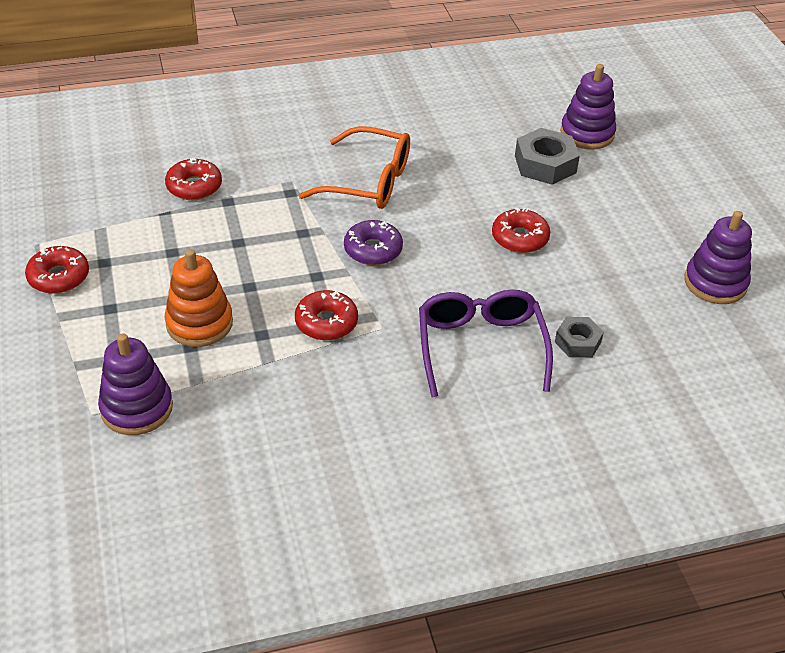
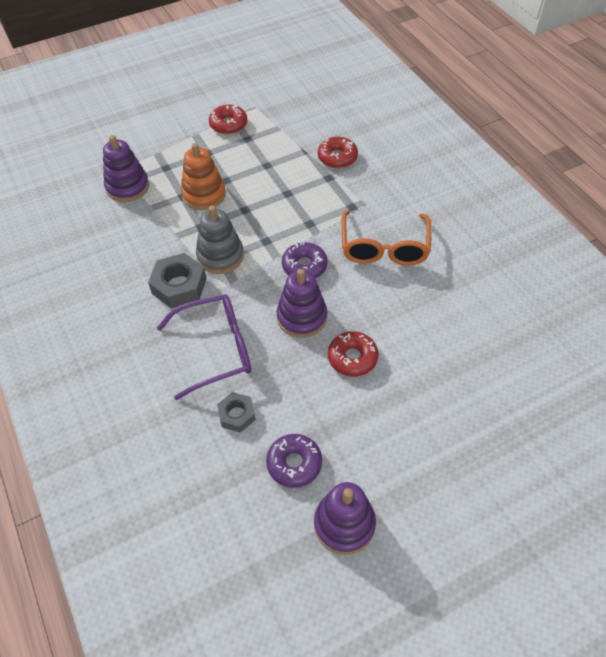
camera: 80 degrees right, 10 degrees up
(326, 322) = (220, 256): red donut -> grey stacking toy
(545, 164) = (464, 364): grey nut -> grey nut (179, 286)
(587, 133) = (531, 393): purple stacking toy -> purple stacking toy (302, 317)
(645, 306) = (294, 463): none -> purple donut

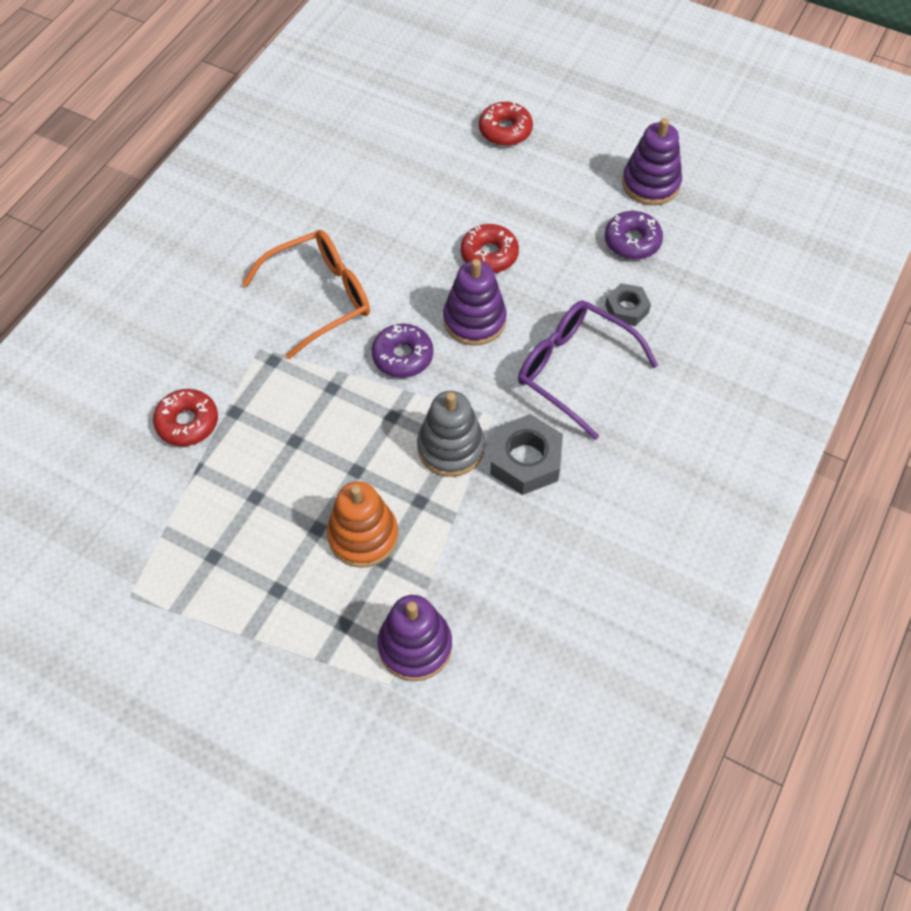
camera: 125 degrees left, 5 degrees up
(228, 124) = (195, 604): red donut -> red donut (505, 130)

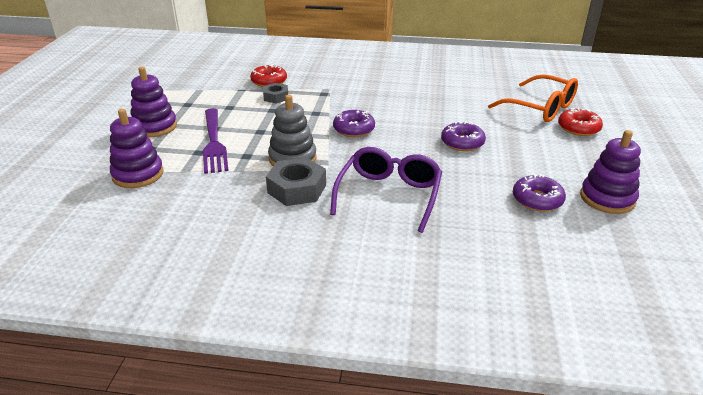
camera: 70 degrees right, 25 degrees down
(320, 297) = (378, 97): orange glasses -> orange glasses (541, 108)
(363, 536) = (214, 142): orange stacking toy -> purple fork
(474, 320) = (402, 148): purple stacking toy -> purple stacking toy (154, 127)
(489, 255) = (462, 142): red donut -> purple donut
(626, 309) = (467, 209): grey nut -> grey nut (276, 97)

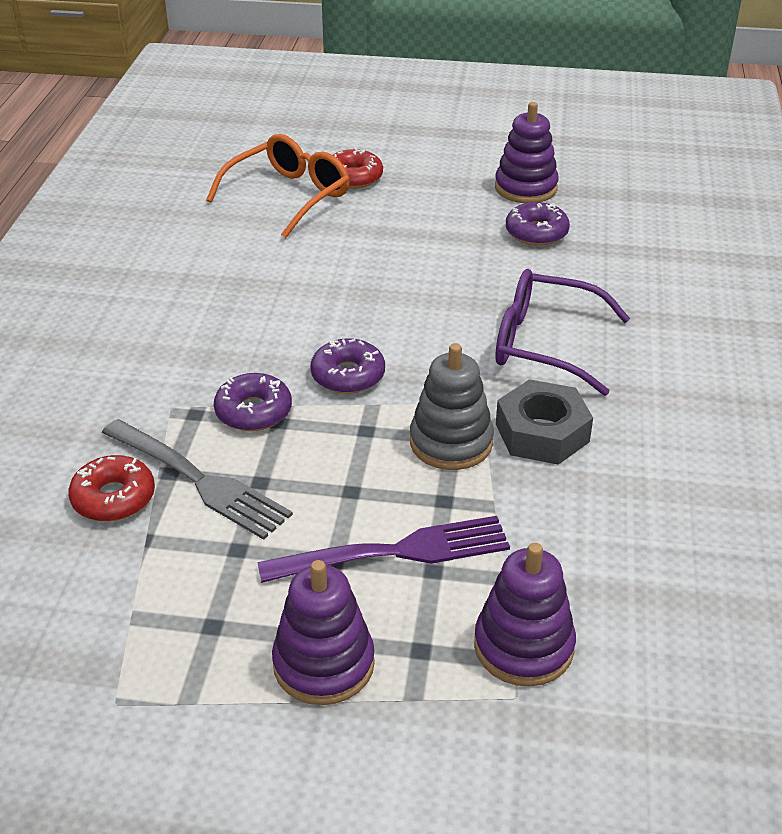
camera: 90 degrees left, 5 degrees up
(276, 97) = (199, 480): grey nut -> grey fork
(462, 142) = (394, 272): purple donut -> purple donut (253, 411)

